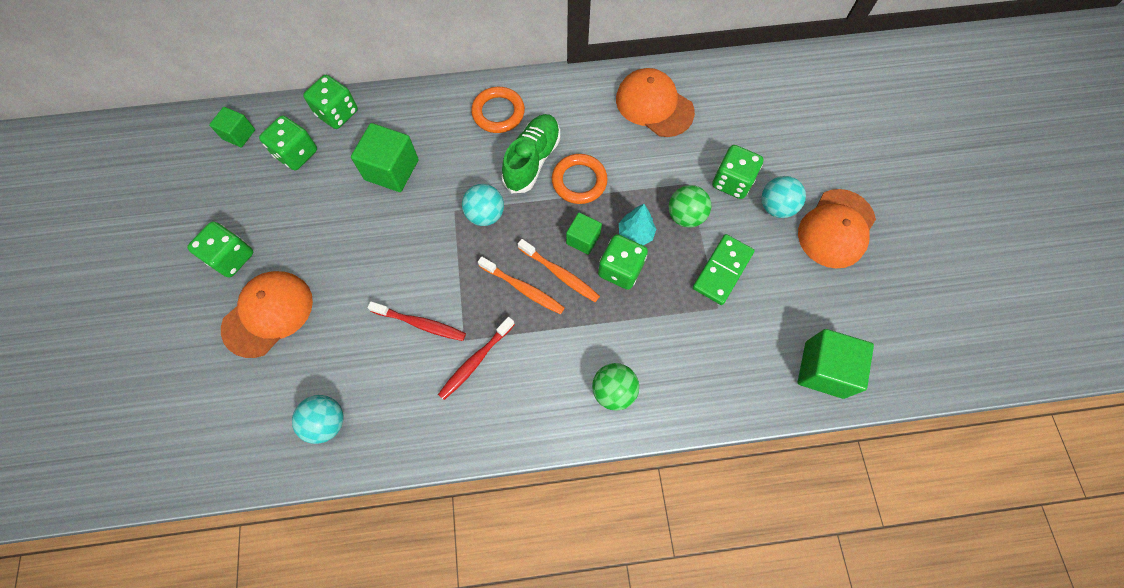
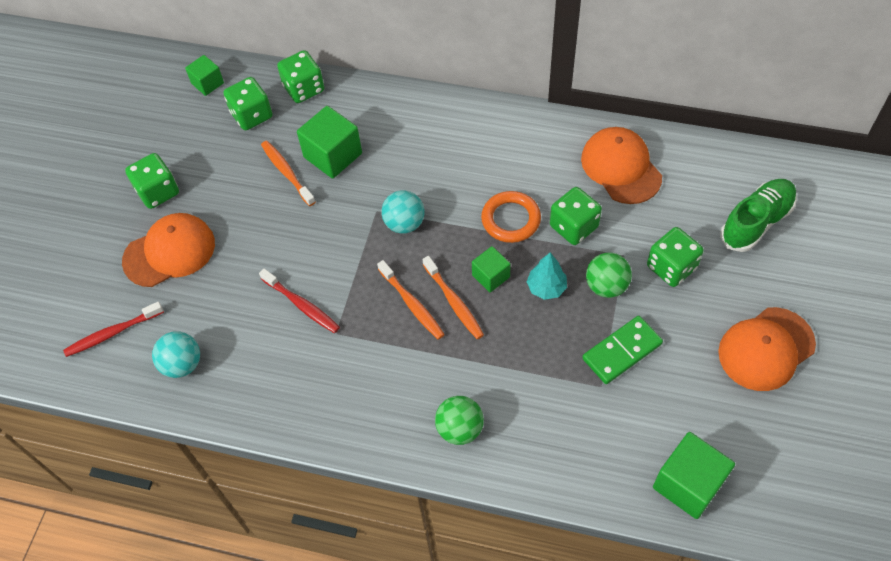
camera: 25 degrees right, 10 degrees down
(354, 199) = (287, 172): none -> orange toothbrush
(475, 361) = (338, 356): red toothbrush -> red toothbrush (112, 333)
(498, 112) = (457, 130): orange ring -> none
(532, 160) = (472, 185): green shoe -> green shoe (756, 222)
(620, 269) = (516, 317): green dice -> green dice (573, 227)
(776, 207) = (708, 306): turquoise ball -> none

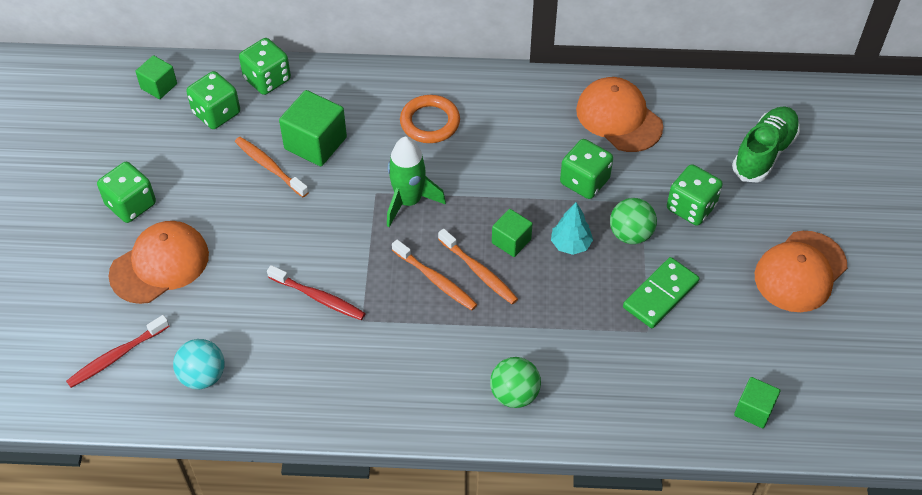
camera: 15 degrees left, 5 degrees down
(404, 223) = (408, 201): turquoise ball -> green rocket
(511, 219) = (518, 183): orange ring -> orange ring (430, 122)
(688, 484) = (754, 410): green cube -> green cube, size x0.59

